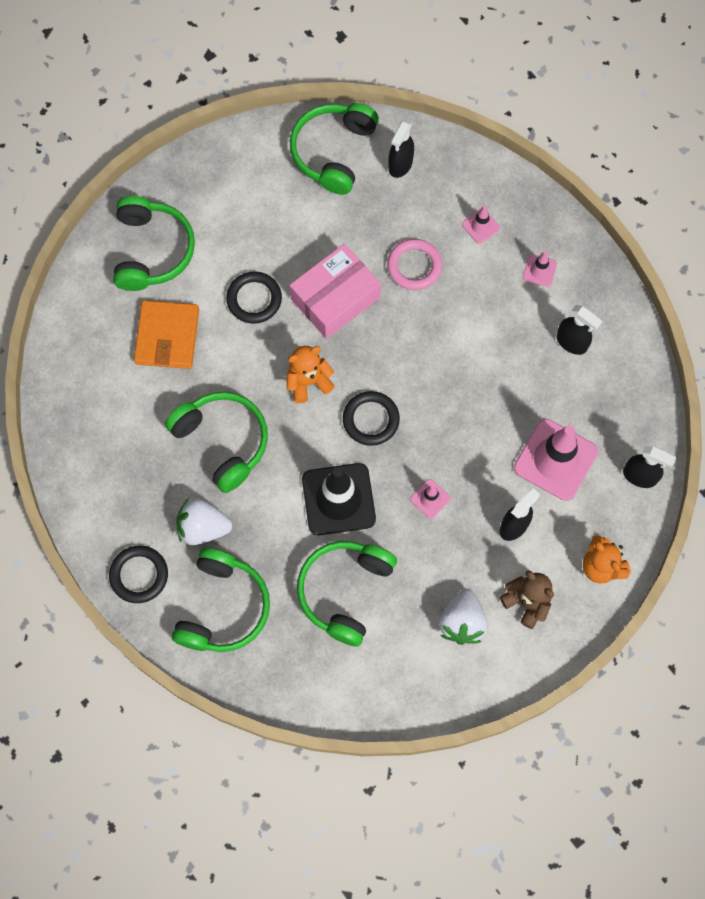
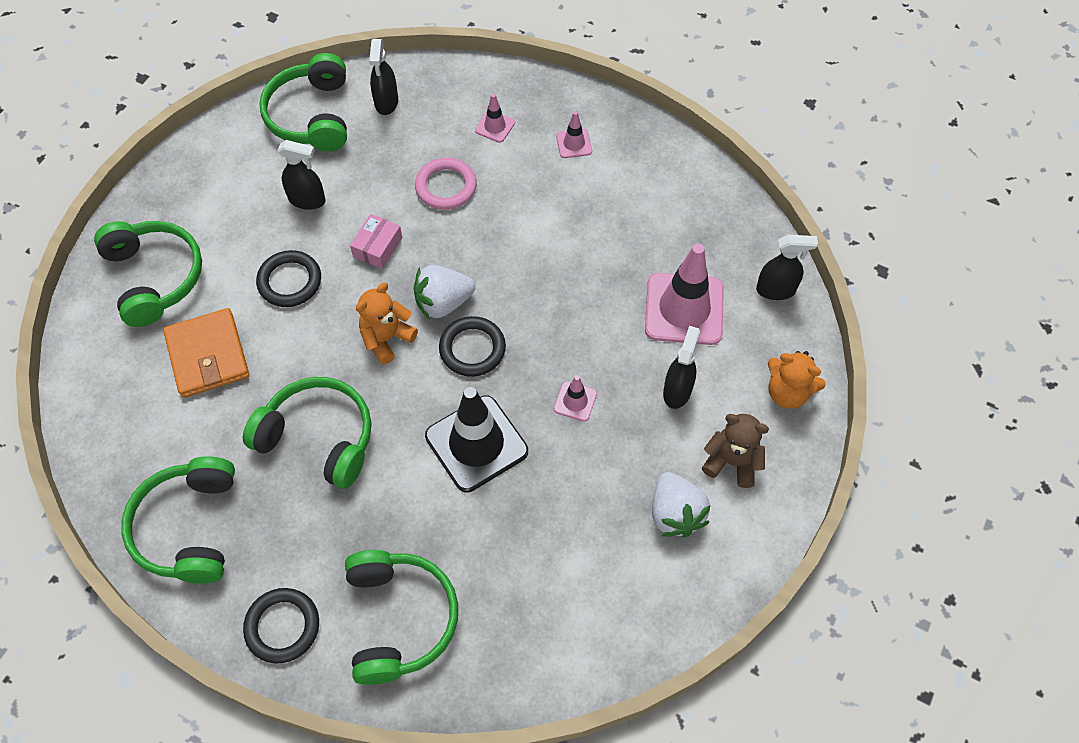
camera: 25 degrees left, 10 degrees down
(203, 527) = (336, 539): white strawberry -> white strawberry (443, 303)
(335, 298) = (377, 247): pink box -> pink box, size x0.52
(345, 591) = (530, 538): green headphones -> green headphones (189, 527)
(572, 342) = (640, 195): black spray bottle -> black spray bottle (307, 200)

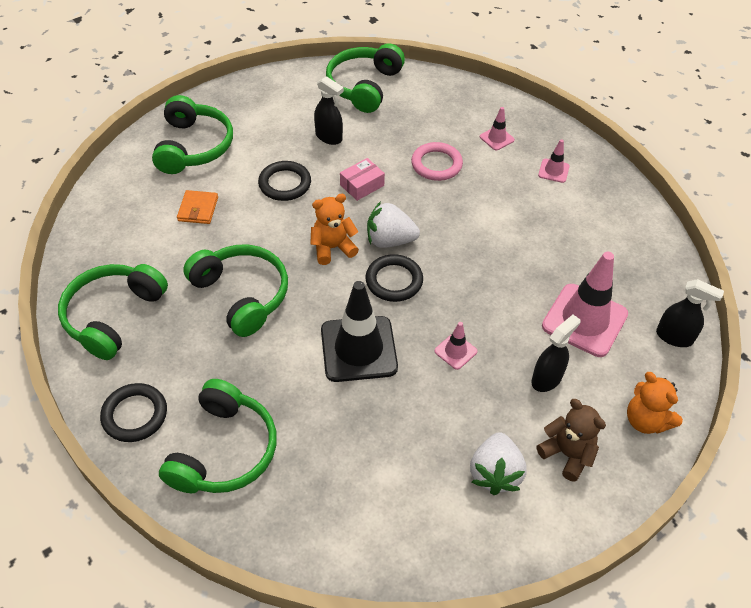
camera: 25 degrees right, 10 degrees down
(208, 356) = (198, 209): orange wallet -> orange wallet, size x0.59
(386, 102) = (423, 96): black spray bottle -> none

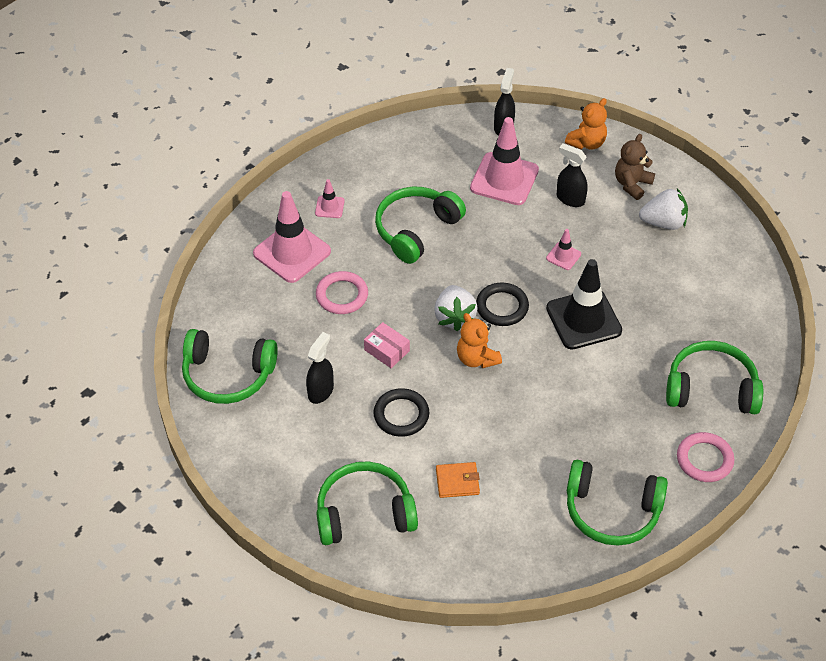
camera: 100 degrees left, 0 degrees up
(135, 415) = (704, 459): black ring -> pink ring
(242, 295) = (554, 416): green headphones -> green headphones (416, 230)
(496, 138) = (292, 252): pink traffic cone -> pink traffic cone, size x2.16

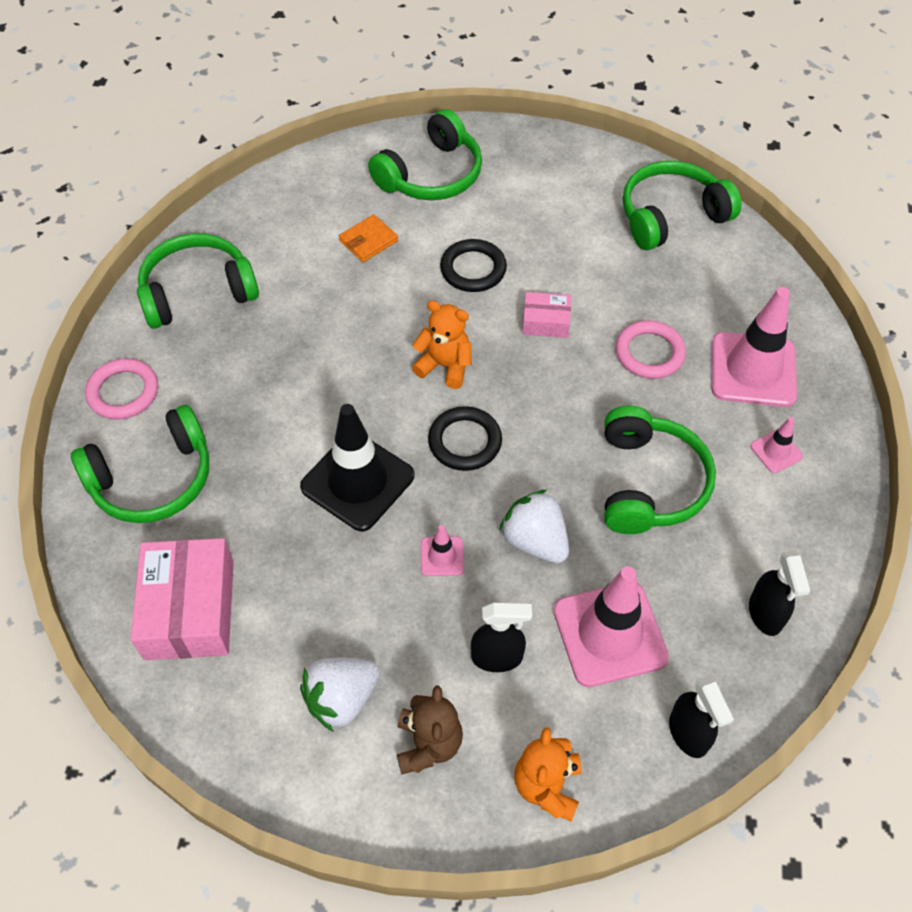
camera: 145 degrees right, 5 degrees up
(321, 391) = (570, 249): black spray bottle -> black spray bottle (765, 614)
(454, 317) = (507, 398): white strawberry -> white strawberry (535, 540)
(724, 304) = (189, 609): none -> pink box

